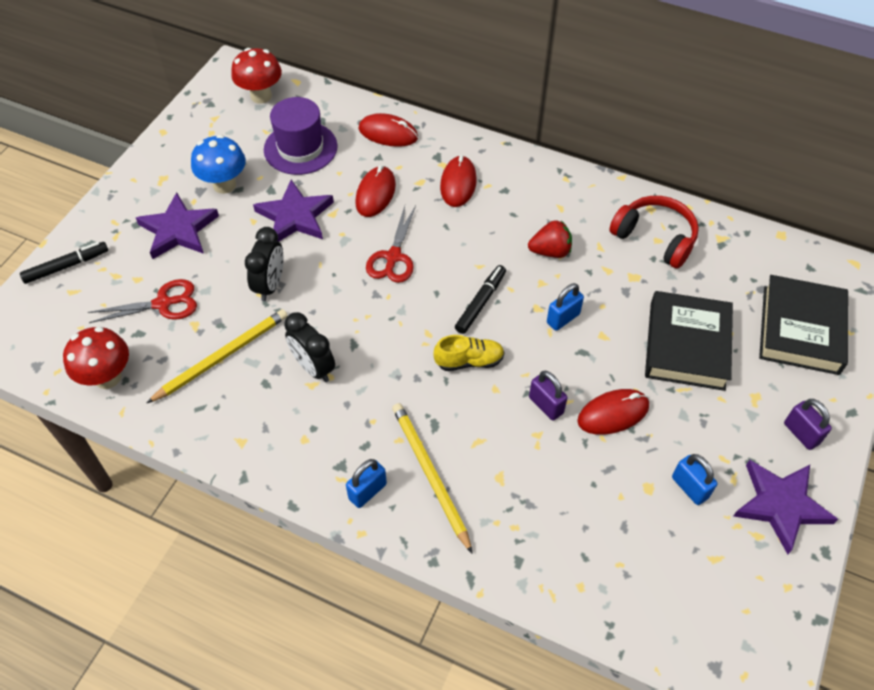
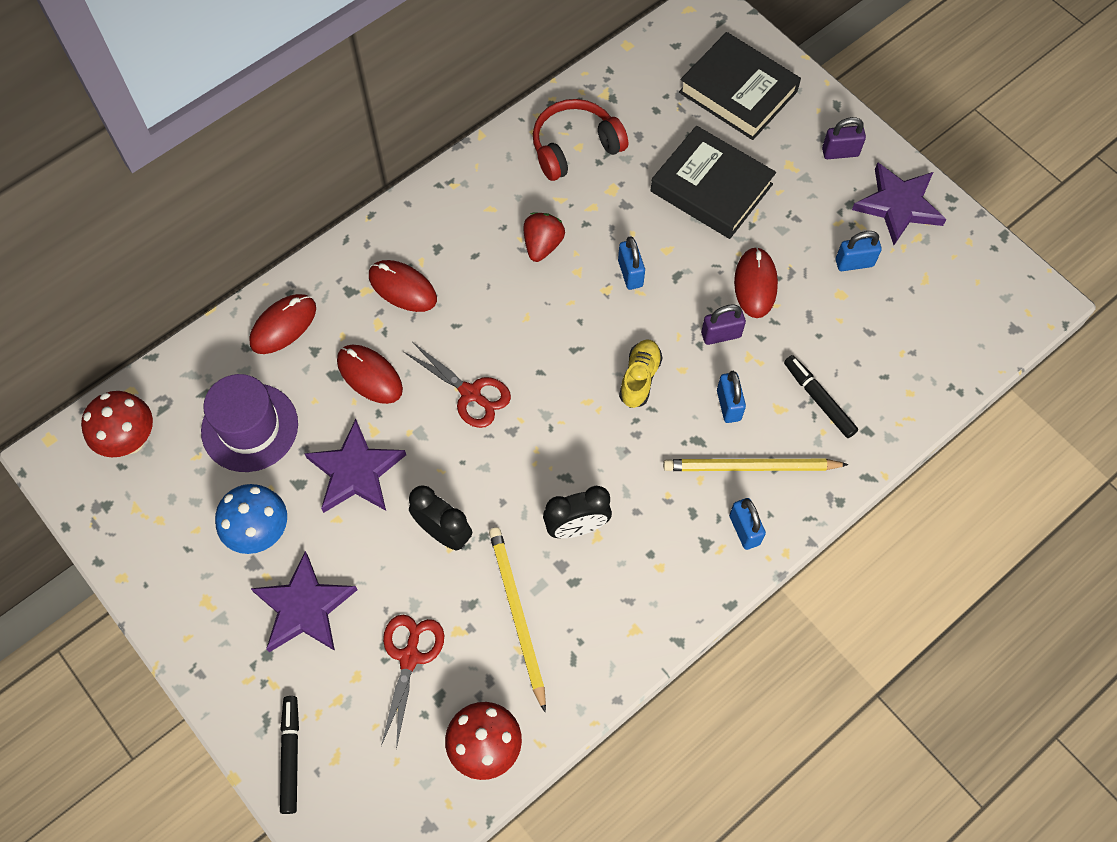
camera: 65 degrees left, 10 degrees up
(480, 302) = (574, 337): black marker -> black marker (818, 399)
(481, 436) = (728, 405): none -> blue padlock

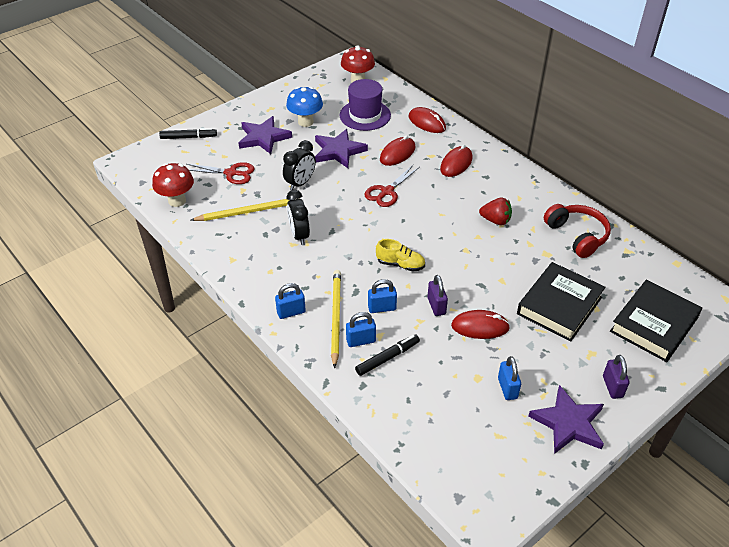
camera: 90 degrees right, 20 degrees down
(630, 273) = (480, 261): blue padlock -> blue padlock (361, 341)

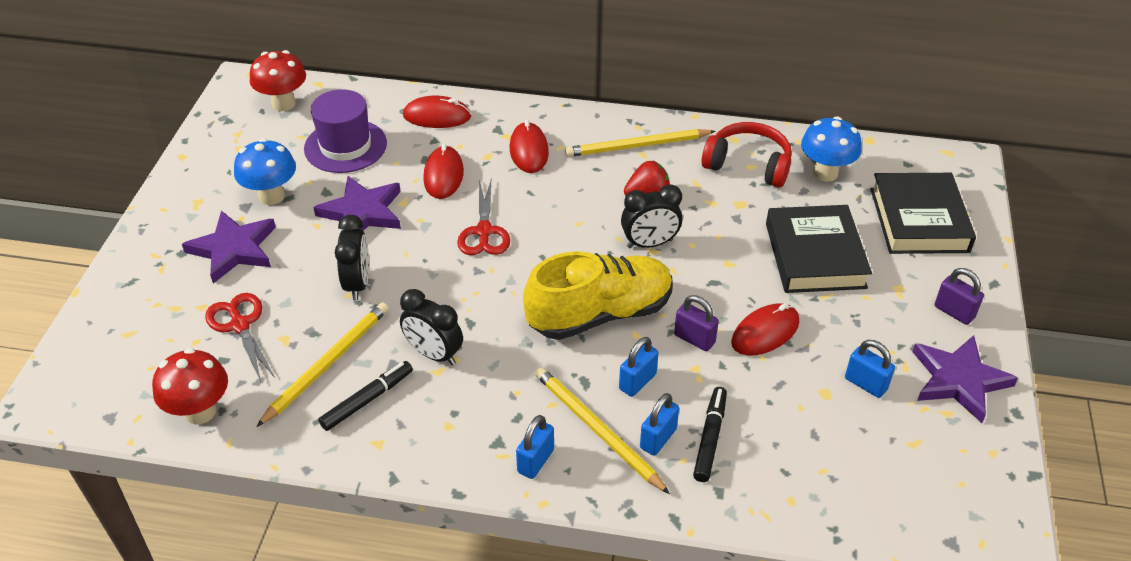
camera: 40 degrees left, 0 degrees up
(188, 137) = (112, 309): black marker -> black marker (367, 400)
(231, 173) = (240, 325): red scissors -> red scissors turned 90 degrees counterclockwise
(400, 264) = (600, 314): yellow shoe -> yellow shoe, size x2.03
(468, 245) = (649, 243): none -> black clock
(520, 192) = (637, 146): none -> yellow pencil
(622, 265) = (825, 173): none -> blue mushroom

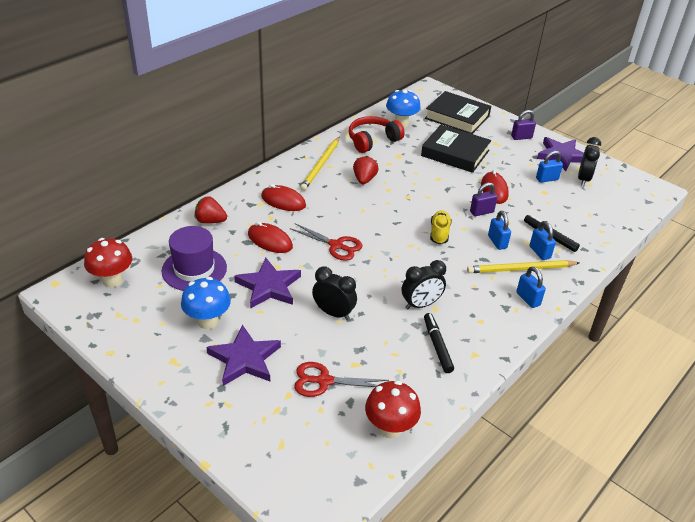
camera: 60 degrees left, 5 degrees down
(327, 364) = (393, 352): yellow pencil -> none
(437, 116) = (210, 221): red mouse -> red strawberry
(600, 314) = (439, 233): yellow shoe -> yellow shoe, size x0.49
(649, 243) = (401, 195): black clock -> black clock (583, 179)

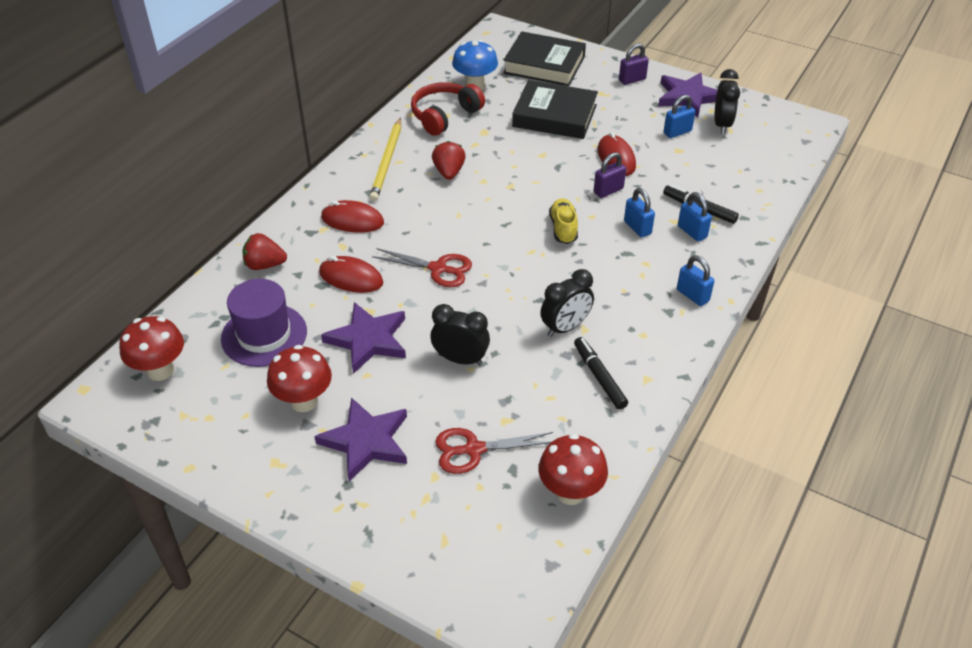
camera: 10 degrees left, 5 degrees up
(208, 321) = (304, 401): blue mushroom -> red mushroom
(520, 269) = (674, 258): yellow pencil -> none

